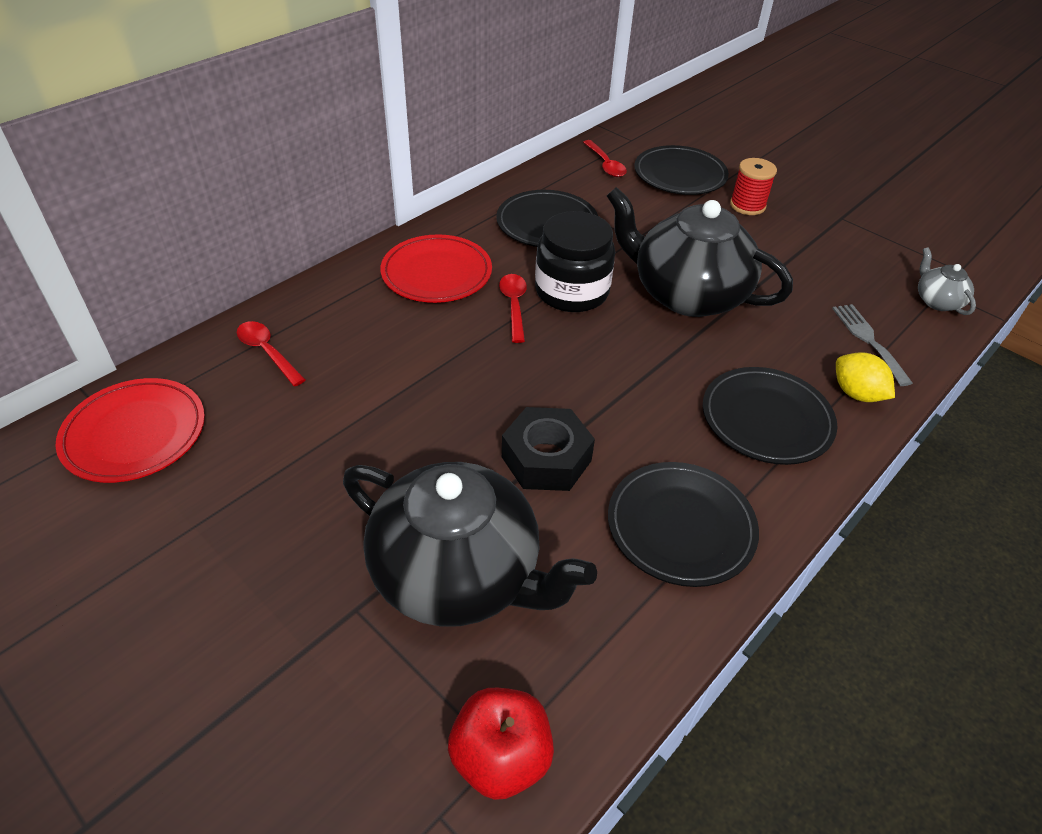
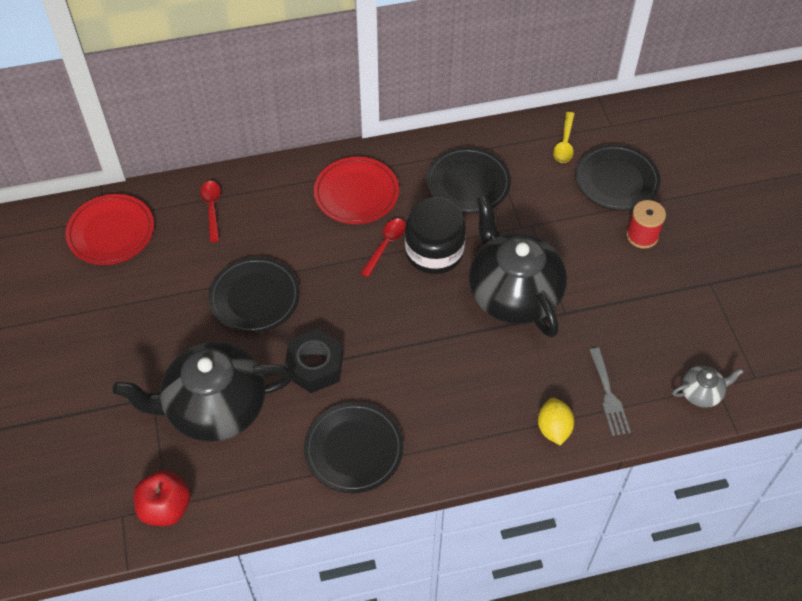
camera: 35 degrees right, 10 degrees up
(458, 574) = (214, 407): black teapot -> black teapot turned 105 degrees clockwise
(605, 164) = (564, 143): red spoon -> yellow spoon
(766, 419) = (473, 413): black plate -> black plate (255, 297)
(868, 340) = (608, 395): grey fork -> grey fork turned 150 degrees clockwise
(937, 301) = (701, 393): grey teapot -> grey teapot turned 60 degrees clockwise

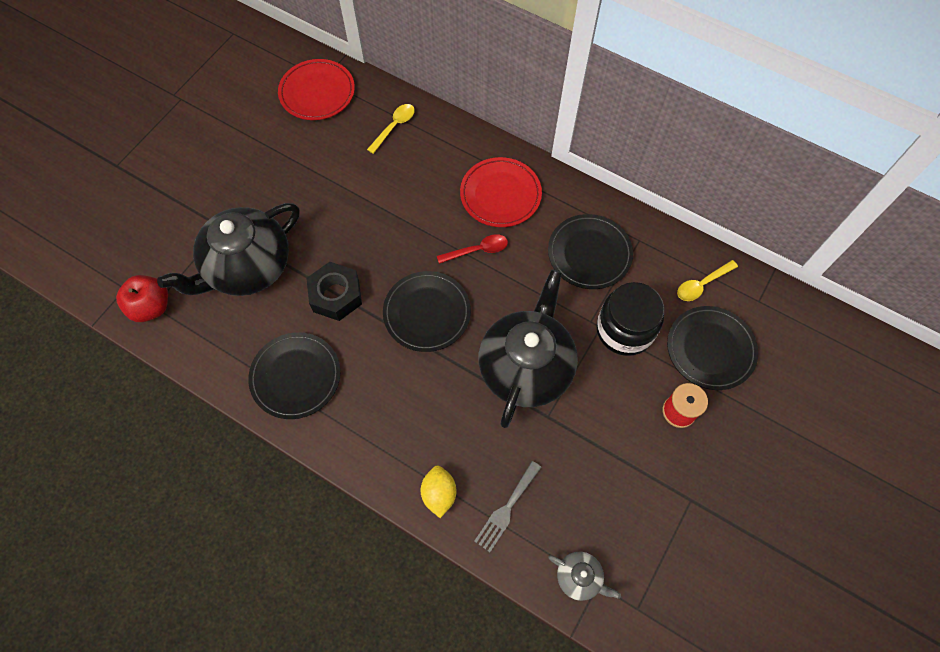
camera: 45 degrees right, 10 degrees up
(212, 209) = (394, 127): red spoon -> yellow spoon
(214, 407) = (247, 267): black teapot -> black teapot turned 75 degrees counterclockwise
(255, 297) = (352, 213): black plate -> black plate (427, 313)
(434, 252) = (505, 285): black jar -> black jar (624, 330)
(553, 429) = (439, 494): yellow lemon -> yellow lemon turned 45 degrees counterclockwise

